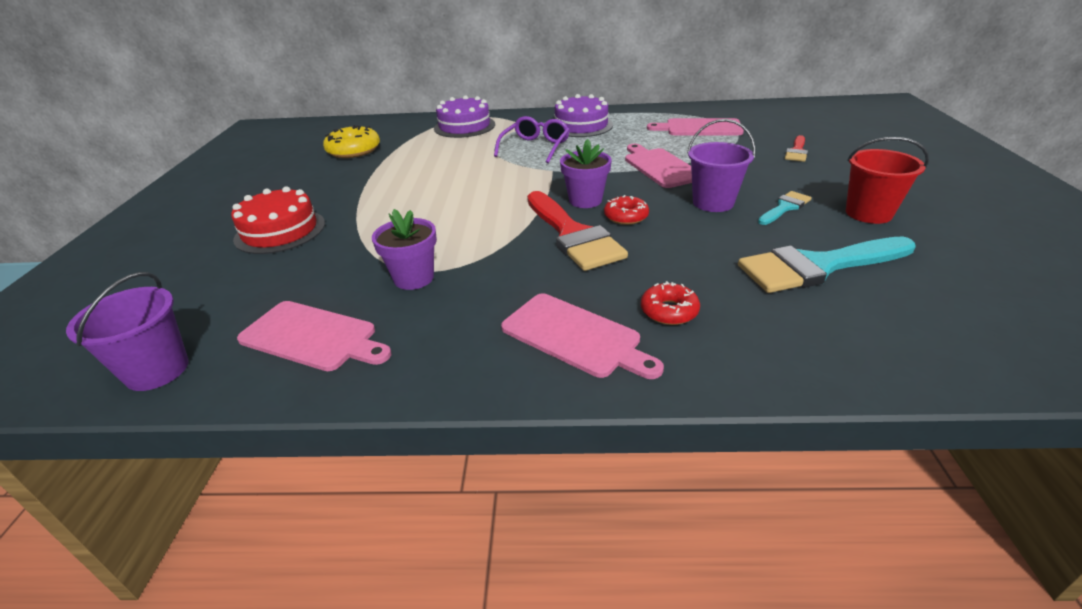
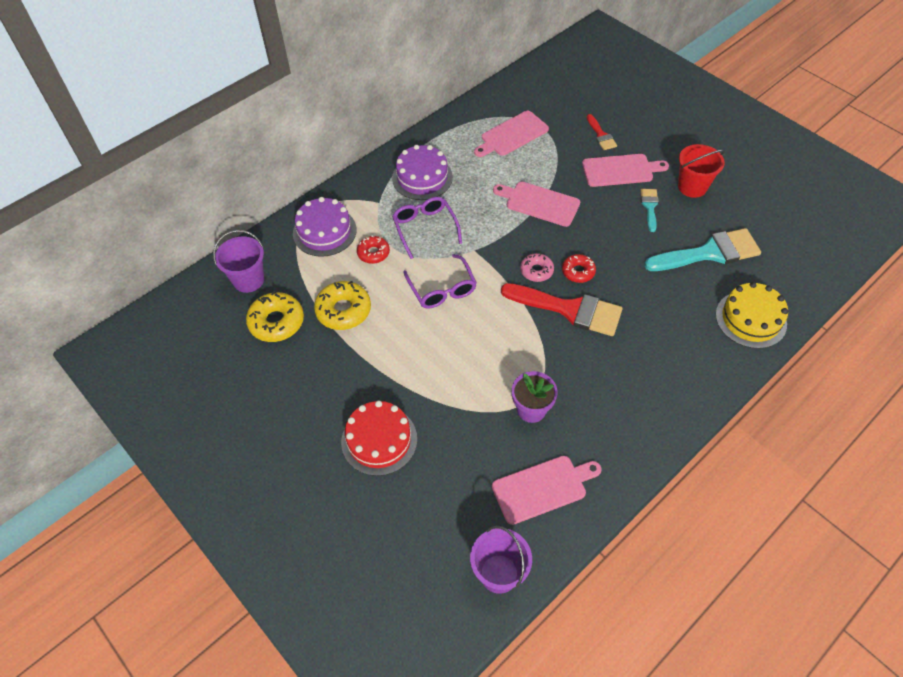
camera: 45 degrees left, 20 degrees up
(401, 161) = (343, 310): none -> yellow donut
(486, 179) = (442, 289): none -> purple glasses
(575, 336) = (661, 384): pink cutting board -> pink cutting board (620, 170)
(585, 200) = (536, 271): purple flower pot -> pink donut
(669, 311) = (680, 335): red donut -> red donut (373, 253)
(713, 202) = (609, 225): purple bucket -> purple bucket (248, 280)
(801, 347) = (750, 319): none -> yellow cake
(818, 266) = (709, 253): turquoise brush -> turquoise brush turned 135 degrees counterclockwise

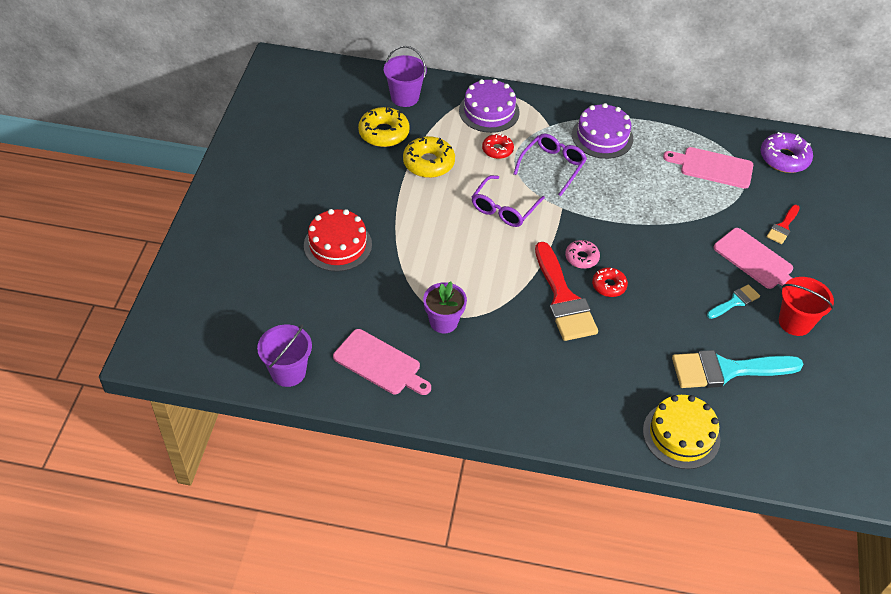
camera: 50 degrees right, 5 degrees down
(538, 92) = (784, 158): none -> purple donut
(539, 203) = (656, 224): pink cutting board -> none
(709, 253) = (727, 370): turquoise brush -> turquoise brush turned 135 degrees clockwise

